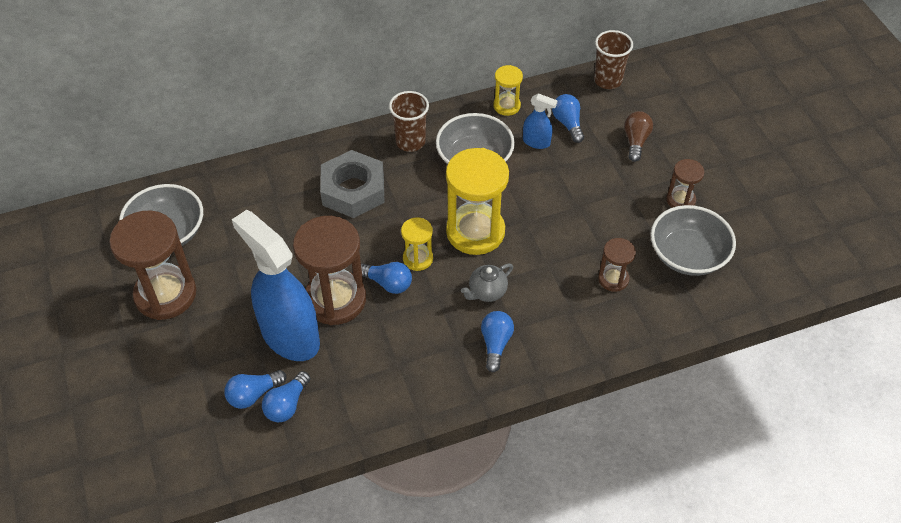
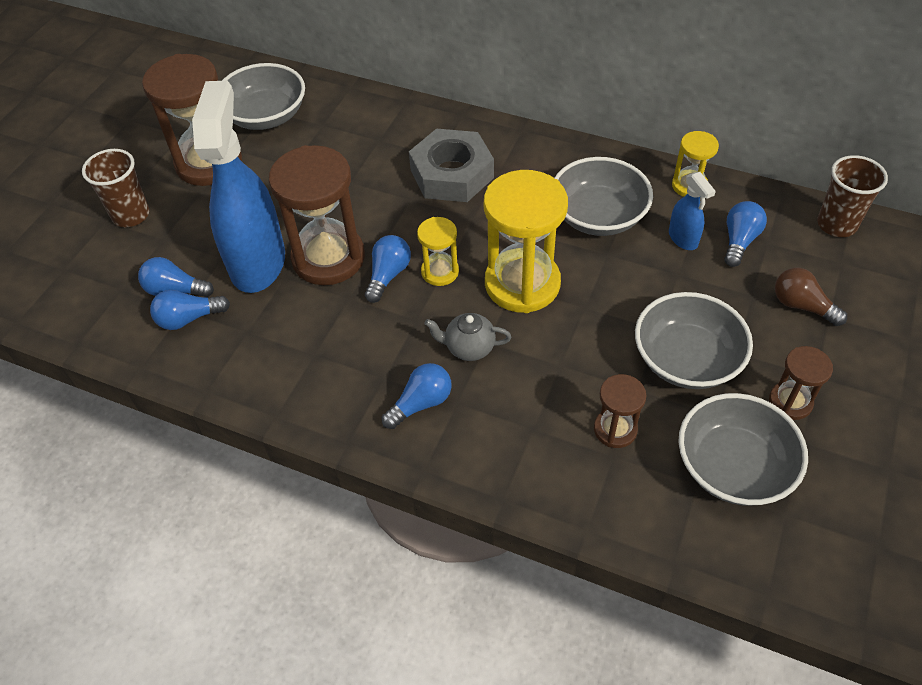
camera: 45 degrees right, 0 degrees up
(388, 283) = (388, 275): blue light bulb -> blue light bulb turned 135 degrees counterclockwise
(410, 142) = (553, 163): brown cup -> brown cup (131, 215)
(609, 213) = (686, 359): none -> grey bowl
(635, 141) = (802, 306): brown light bulb -> brown light bulb turned 105 degrees counterclockwise

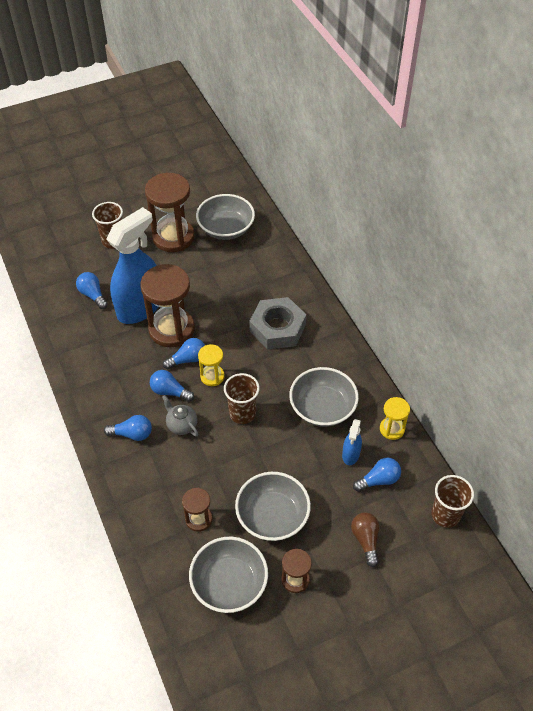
camera: 40 degrees right, 0 degrees up
(189, 318) = (84, 314): blue light bulb -> blue light bulb (170, 391)
(522, 284) = (242, 413): yellow hourglass -> brown cup

